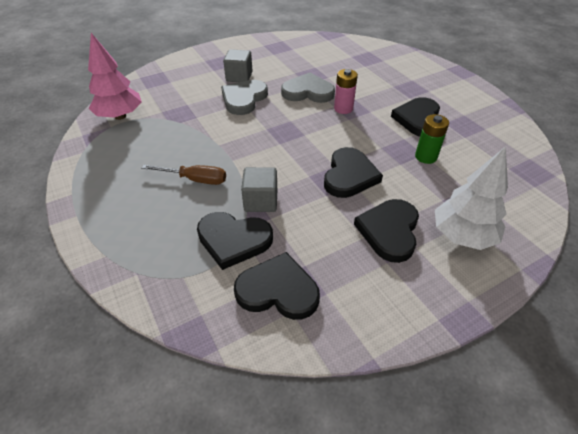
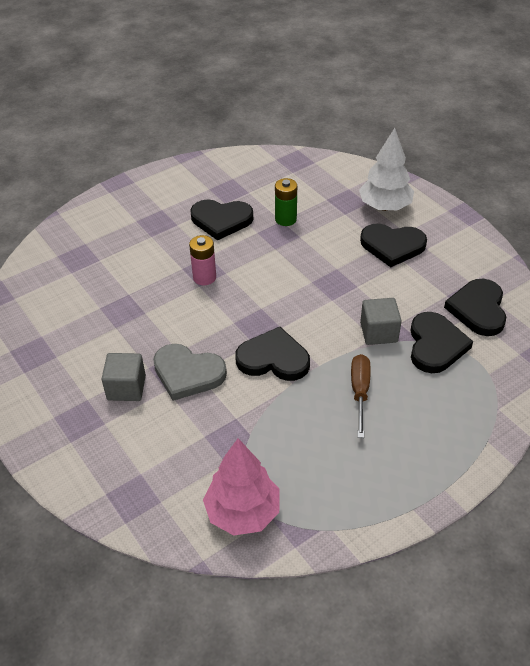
camera: 95 degrees left, 0 degrees up
(308, 92) = (167, 310): grey heart -> none
(349, 175) = (325, 271): black heart -> black heart (273, 359)

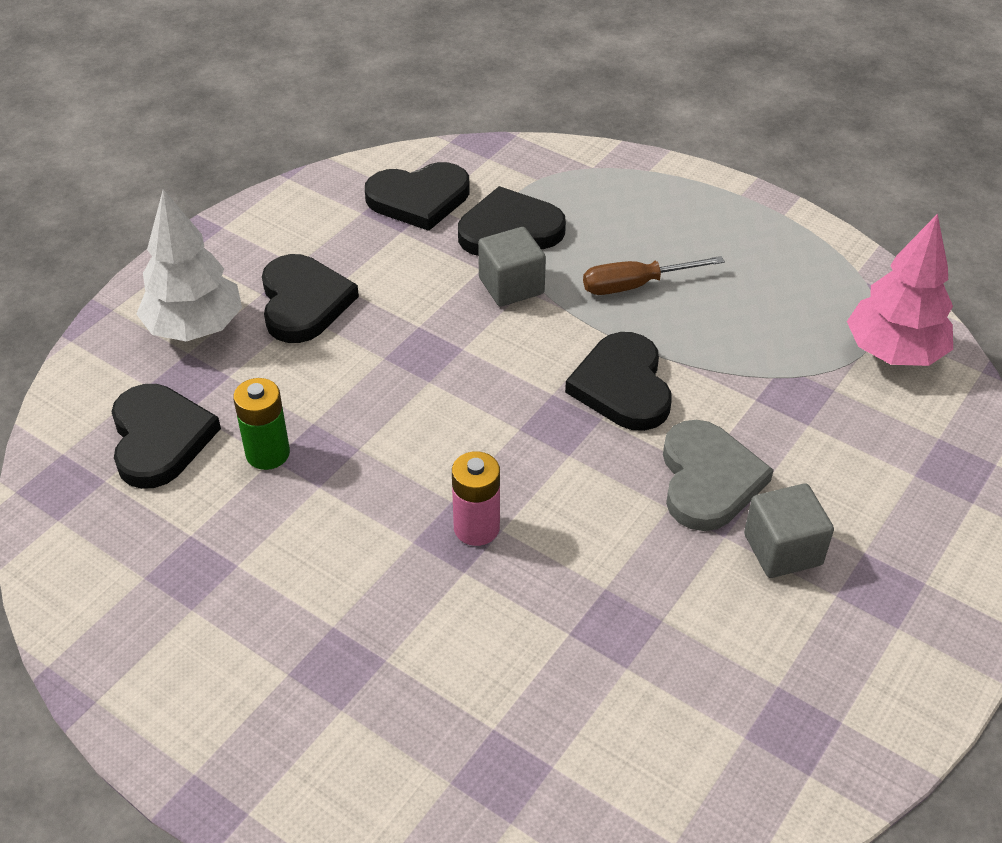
camera: 110 degrees left, 0 degrees up
(221, 220) = (298, 553): black heart -> black heart (159, 438)

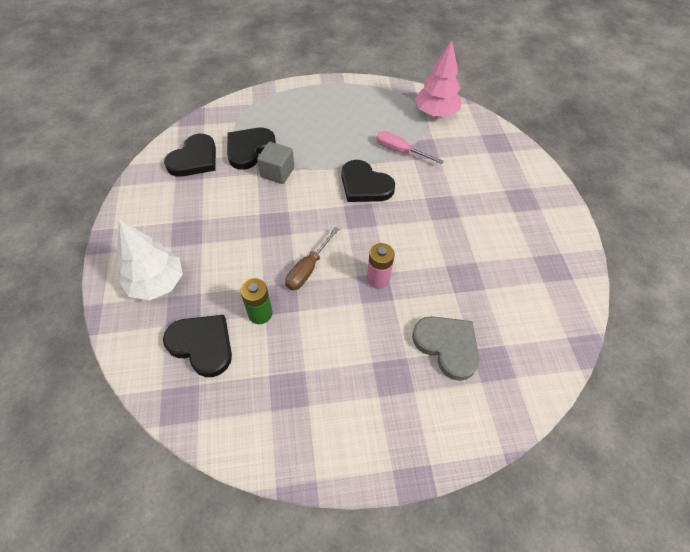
camera: 45 degrees left, 10 degrees up
(303, 302) = (196, 237): black heart -> none
(635, 285) = (324, 142): brown screwdriver -> brown screwdriver (308, 269)
(708, 479) = (432, 200): grey heart -> grey heart (447, 346)
(748, 373) = (400, 151): none -> pink screwdriver
(782, 549) = (481, 208): grey cube -> none

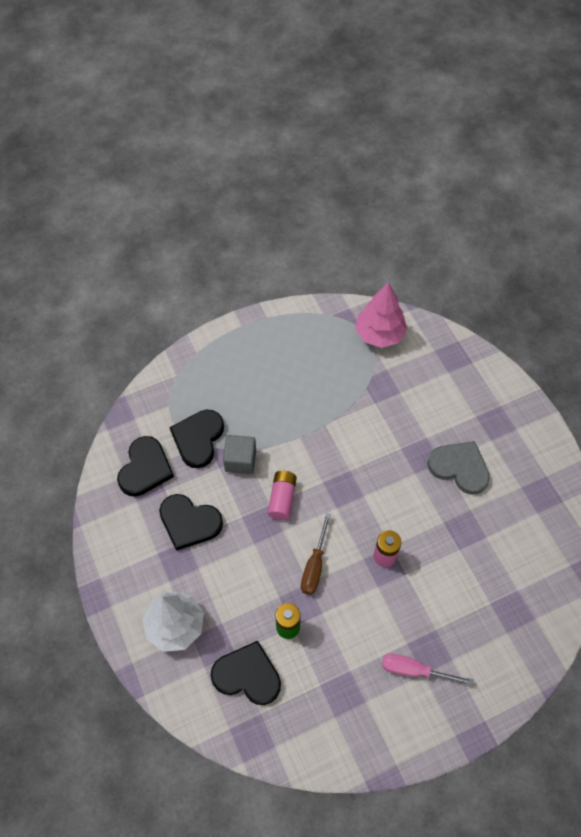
camera: 15 degrees left, 5 degrees up
(301, 209) = (282, 499): none -> pink battery
(365, 185) = (336, 450): black heart -> black heart (189, 522)
(400, 151) = (358, 396): pink screwdriver -> pink screwdriver (414, 670)
(447, 346) = (468, 607): grey heart -> grey heart (459, 468)

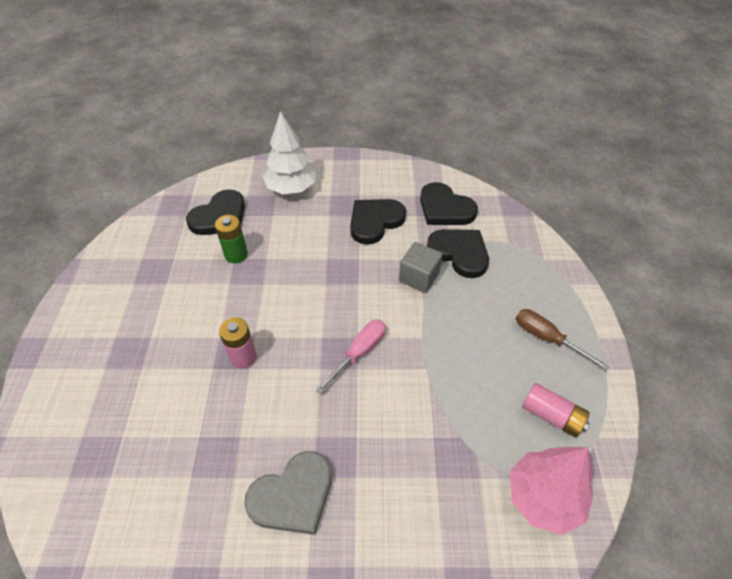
camera: 115 degrees right, 10 degrees down
(282, 499) = (359, 295): pink battery -> pink battery (551, 416)
(314, 565) = (275, 295): brown screwdriver -> brown screwdriver (547, 338)
(414, 670) = (124, 331): pink screwdriver -> pink screwdriver (359, 353)

